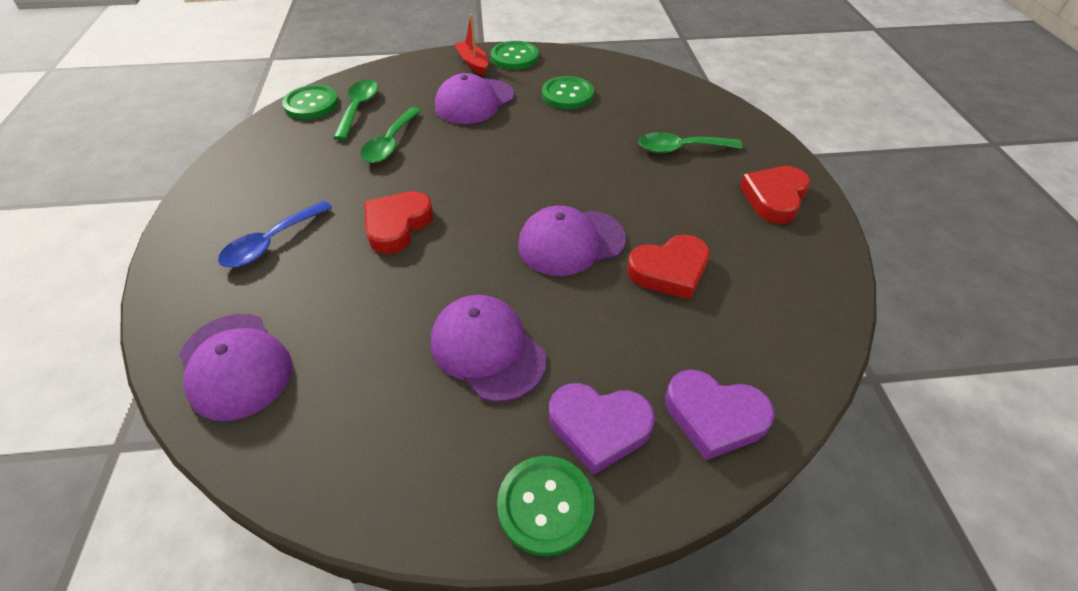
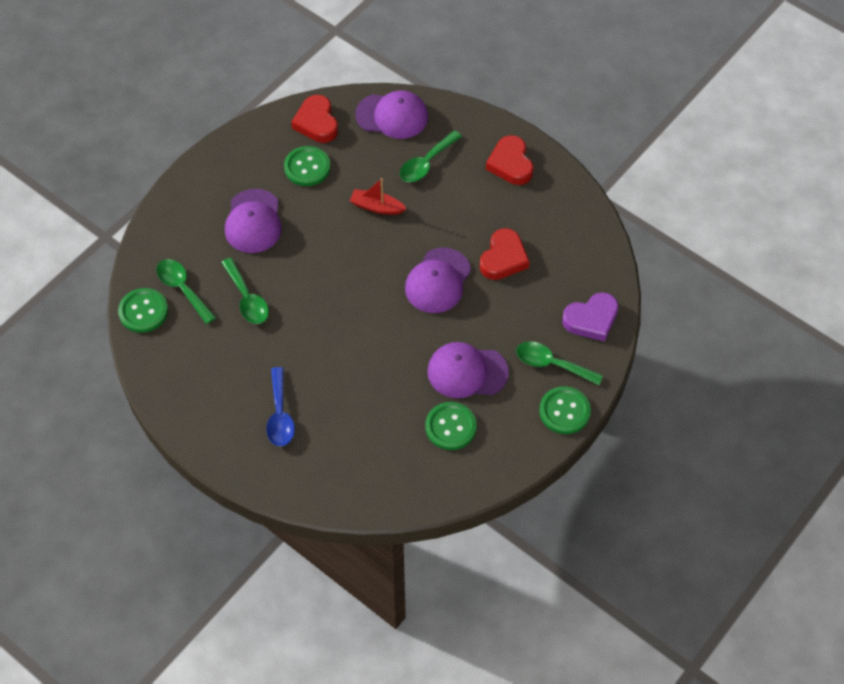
camera: 45 degrees left, 10 degrees up
(235, 365) = (363, 479): purple cap -> purple cap (392, 116)
(397, 225) = (333, 347): red heart -> red heart (316, 122)
(473, 63) = (203, 186): red boat -> red boat (376, 207)
(514, 57) = (225, 156): green button -> green button (450, 427)
(599, 427) = (552, 364): purple heart -> green spoon

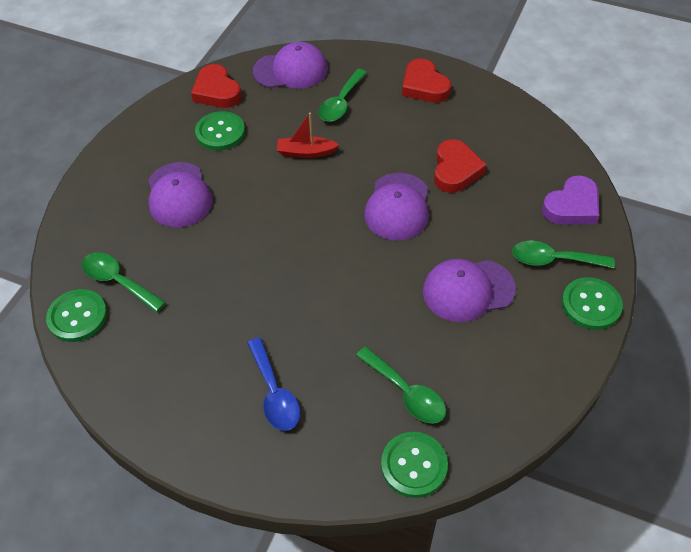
camera: 15 degrees left, 5 degrees down
(247, 298) = (195, 274): green spoon -> green spoon (406, 392)
(450, 427) = (476, 354): green button -> green button (414, 465)

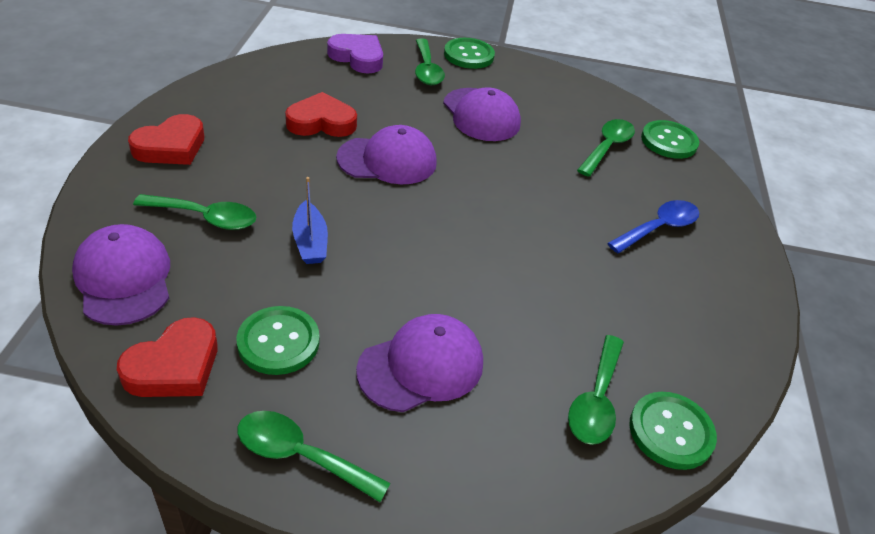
camera: 110 degrees left, 10 degrees down
(139, 137) = (301, 456): none -> green spoon
(306, 152) = (310, 242): red boat -> blue boat

